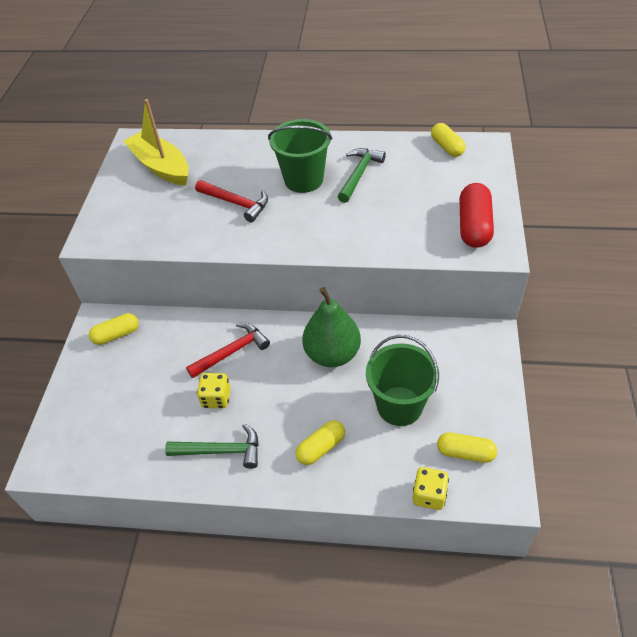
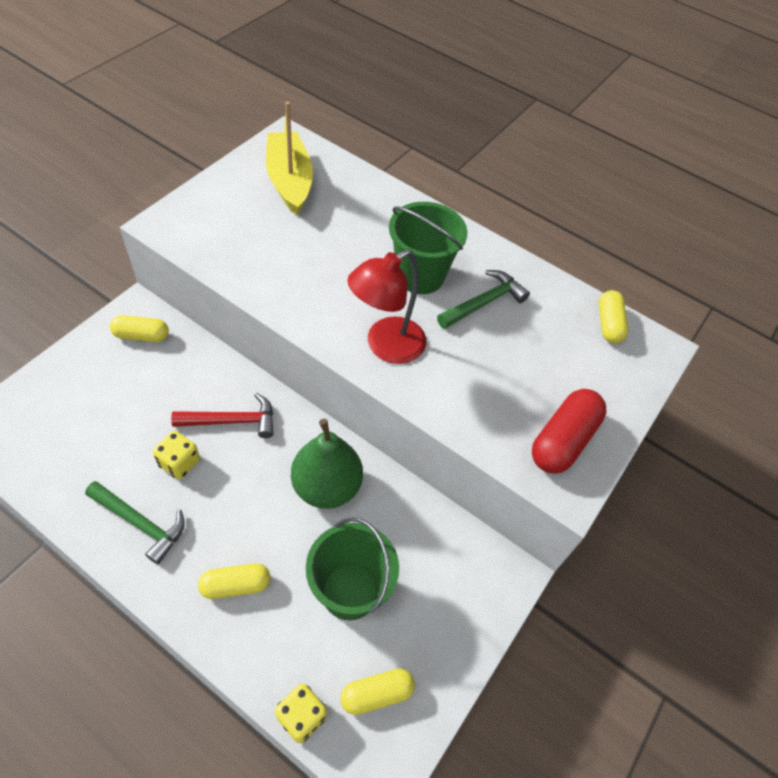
camera: 20 degrees right, 5 degrees up
(236, 203) = (330, 264): red hammer -> none
(317, 232) = (385, 346): none -> red lamp
(465, 453) = (376, 694): yellow capsule -> yellow capsule turned 60 degrees counterclockwise

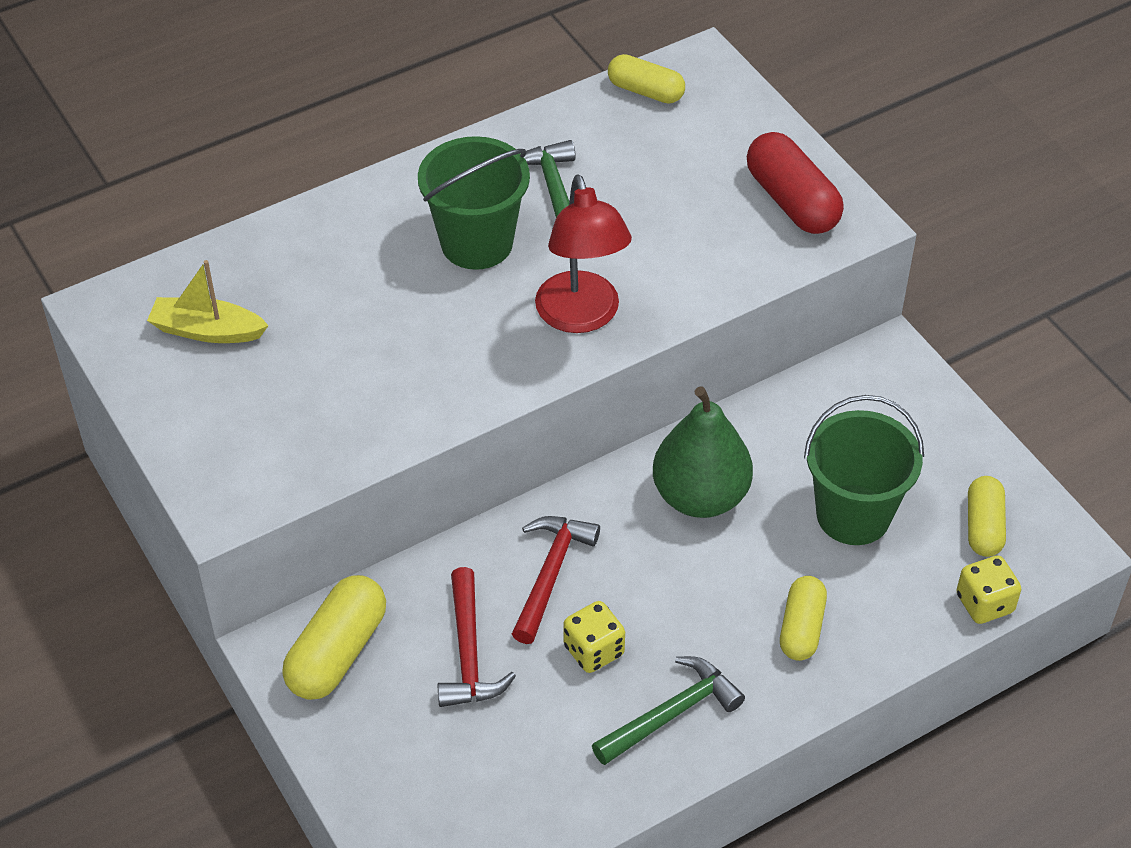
camera: 60 degrees left, 5 degrees down
(141, 335) = (337, 652): yellow capsule -> yellow capsule, size x1.51
(158, 397) = (469, 653): none -> red hammer
(289, 181) = (207, 330): yellow boat -> yellow boat, size x0.64

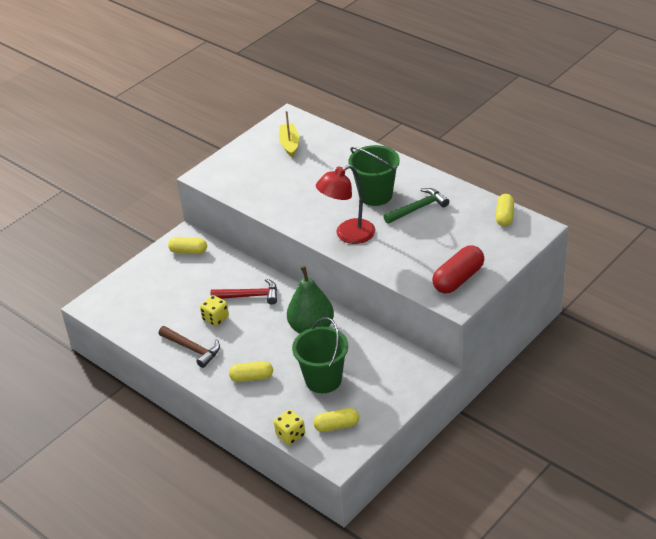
camera: 75 degrees right, 10 degrees down
(337, 652) = (188, 251): yellow capsule -> yellow capsule, size x0.66
(469, 653) = (201, 285): red hammer -> none
(672, 713) = (192, 349): green hammer -> brown hammer

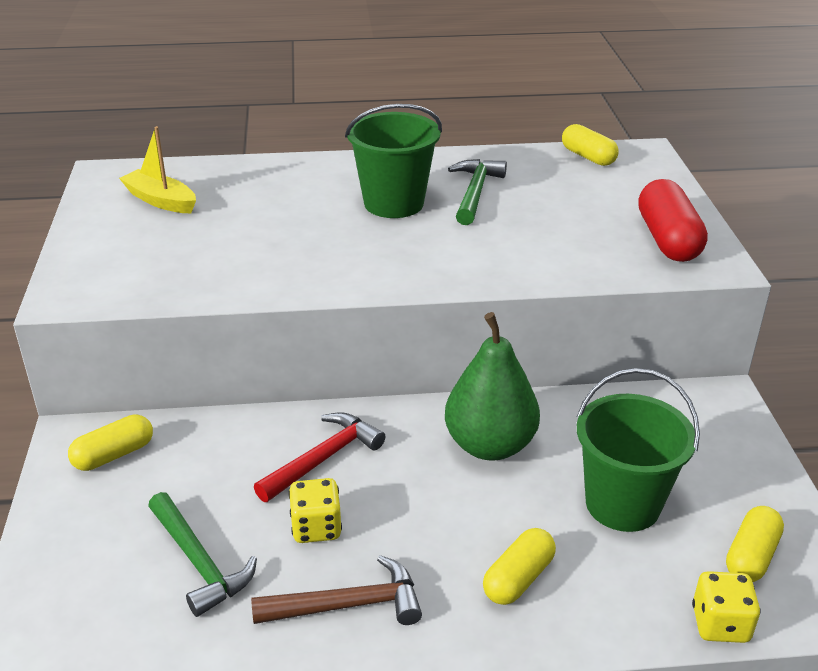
camera: 50 degrees left, 5 degrees down
(169, 306) = (199, 563): none -> green hammer
(348, 235) = (439, 262): red lamp -> none

